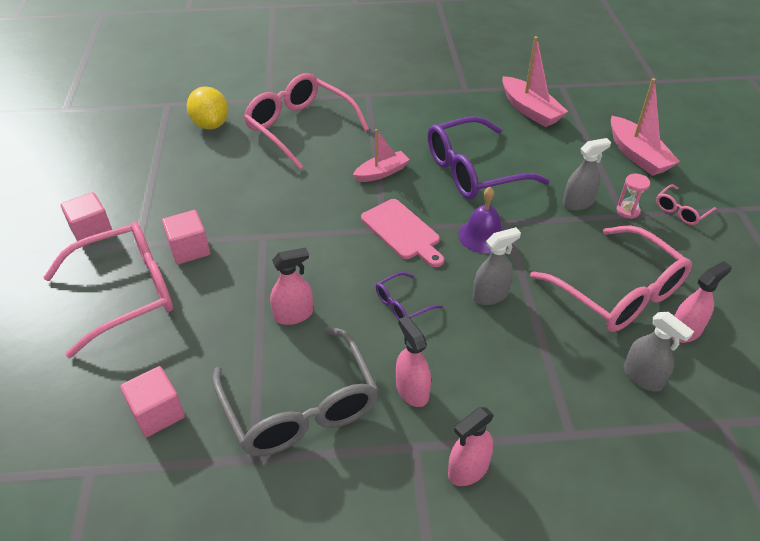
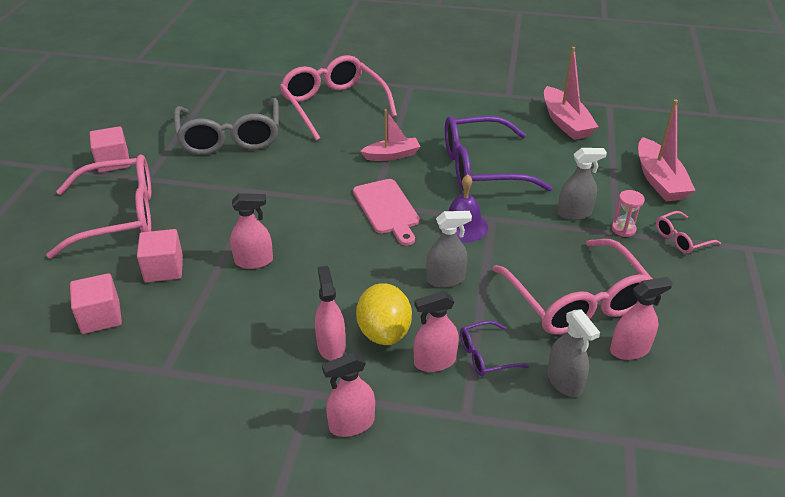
camera: 15 degrees right, 5 degrees down
(189, 249) = (188, 190): pink cube -> pink cube (164, 269)
(211, 124) = (254, 91): yellow lemon -> yellow lemon (384, 332)
(300, 407) = (224, 338): grey glasses -> grey glasses (230, 137)
(402, 304) = (357, 271): purple glasses -> purple glasses (485, 355)
(518, 384) = (435, 361): none -> pink spray bottle

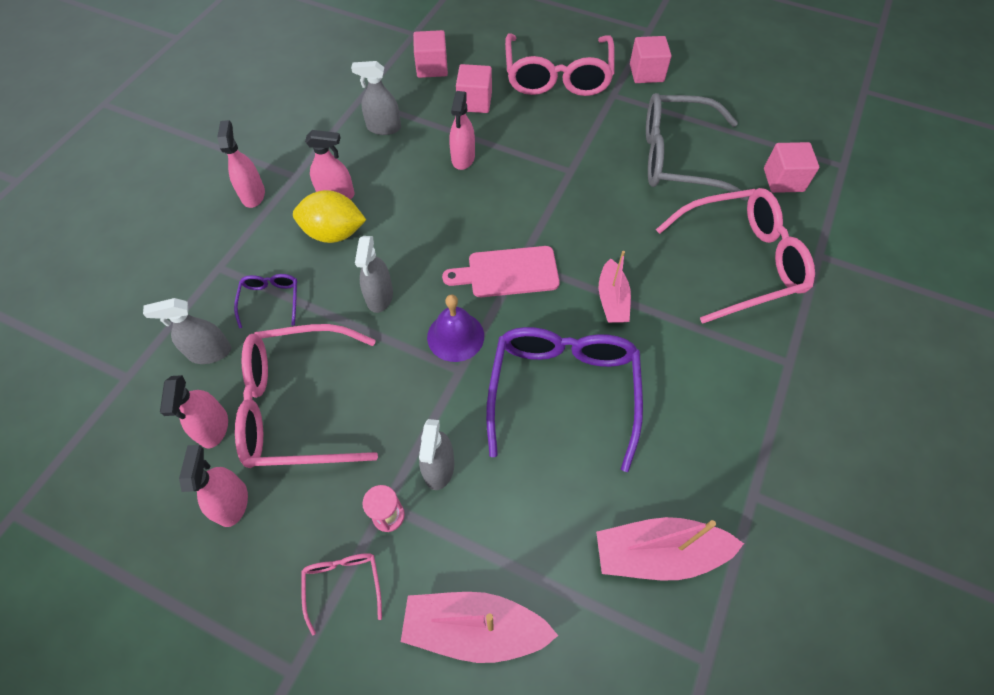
camera: 105 degrees right, 20 degrees up
(215, 334) = (384, 128): none -> grey spray bottle
(245, 91) = (783, 180): none -> pink cube
(435, 361) = (284, 261): pink spray bottle -> pink spray bottle (232, 503)

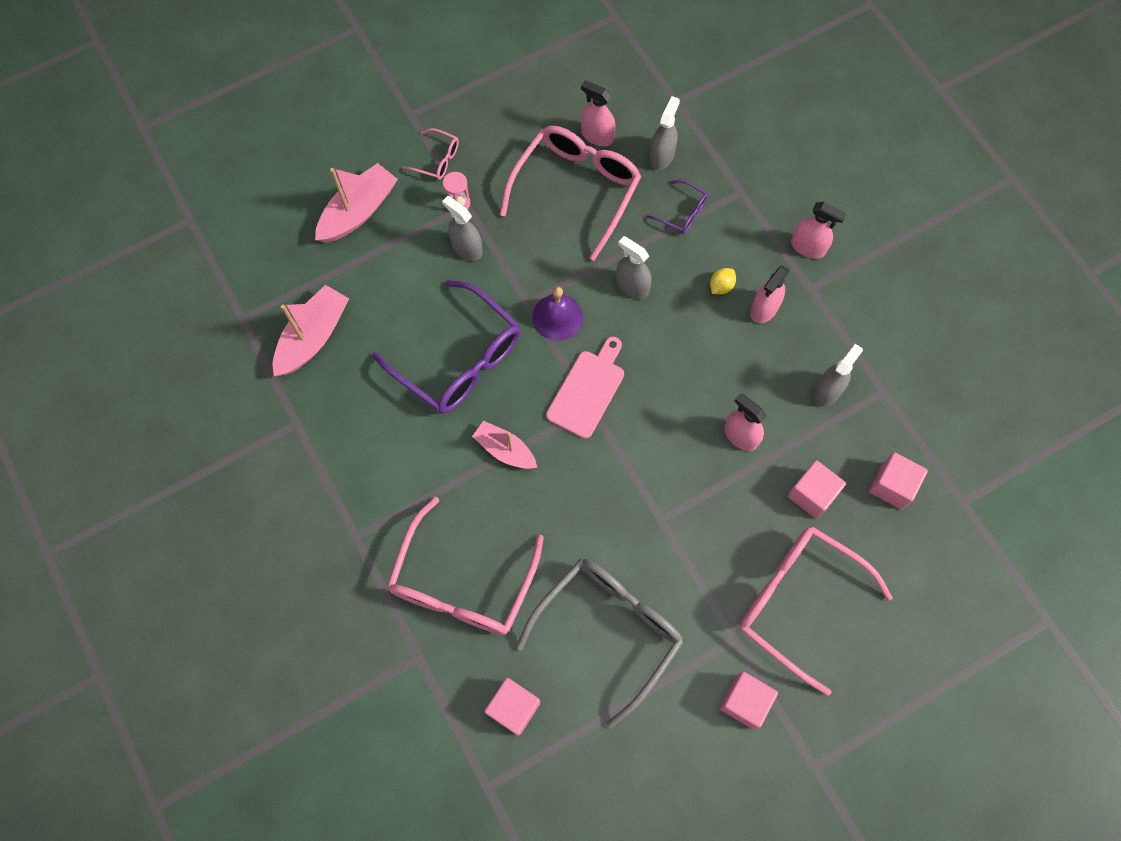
camera: 125 degrees right, 10 degrees up
(232, 503) = (534, 125): pink spray bottle -> none
(334, 233) = (721, 286): yellow lemon -> yellow lemon, size x0.50

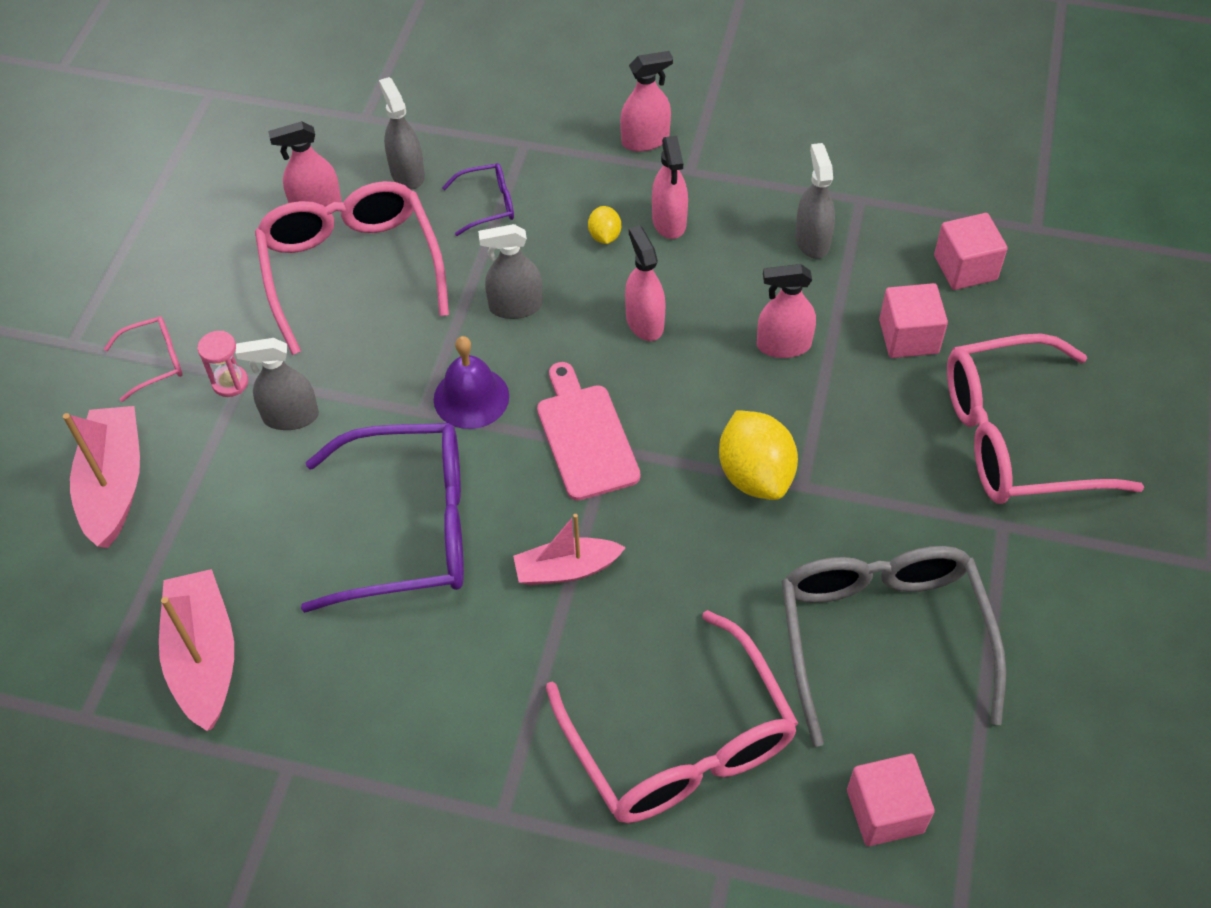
camera: 45 degrees left, 15 degrees down
(645, 490) = (755, 475): none -> yellow lemon
(685, 355) = (644, 322): none -> pink spray bottle
(744, 702) = (1083, 571): pink cube -> none

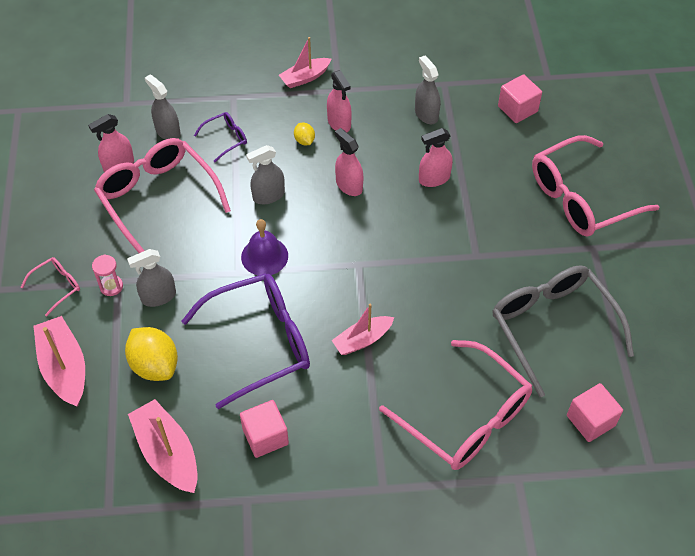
camera: 20 degrees left, 0 degrees up
(585, 436) = (342, 261): pink cutting board -> none
(645, 140) = (305, 77): pink spray bottle -> pink boat
(755, 475) = (448, 257): yellow lemon -> yellow lemon (155, 365)
(908, 337) = (501, 156): pink cube -> pink cube (265, 436)

